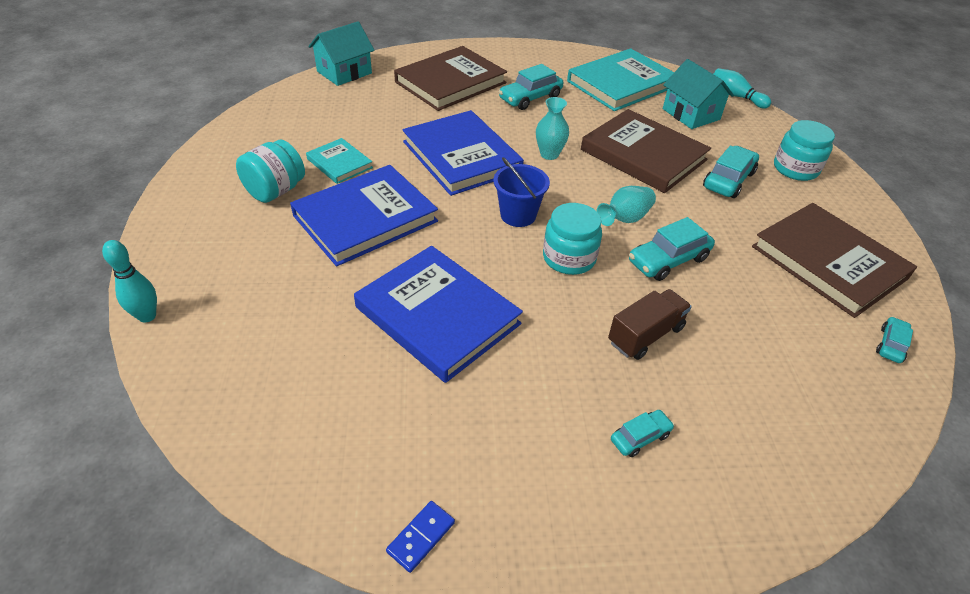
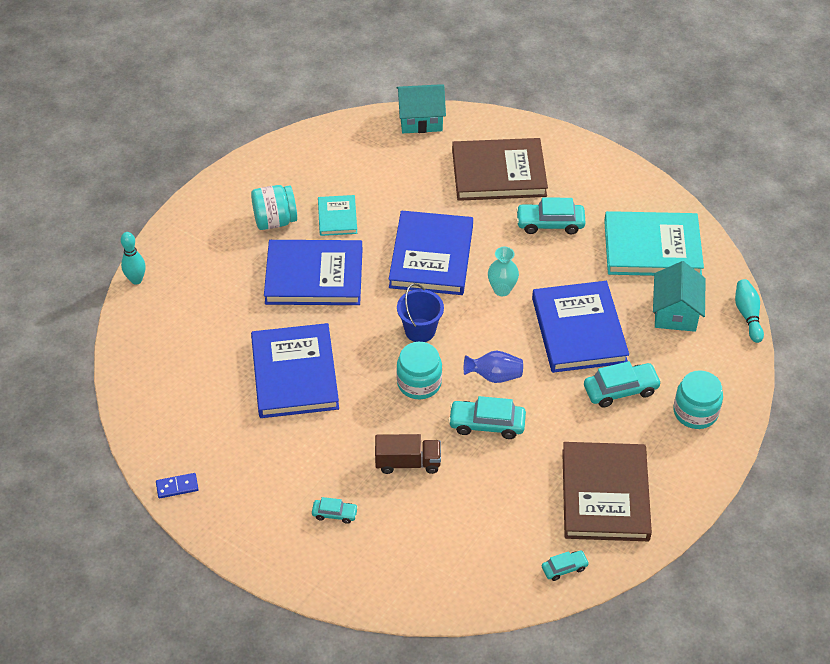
camera: 40 degrees right, 5 degrees up
(624, 219) = (494, 376): turquoise vase -> blue vase
(643, 155) = (579, 330): brown book -> blue book

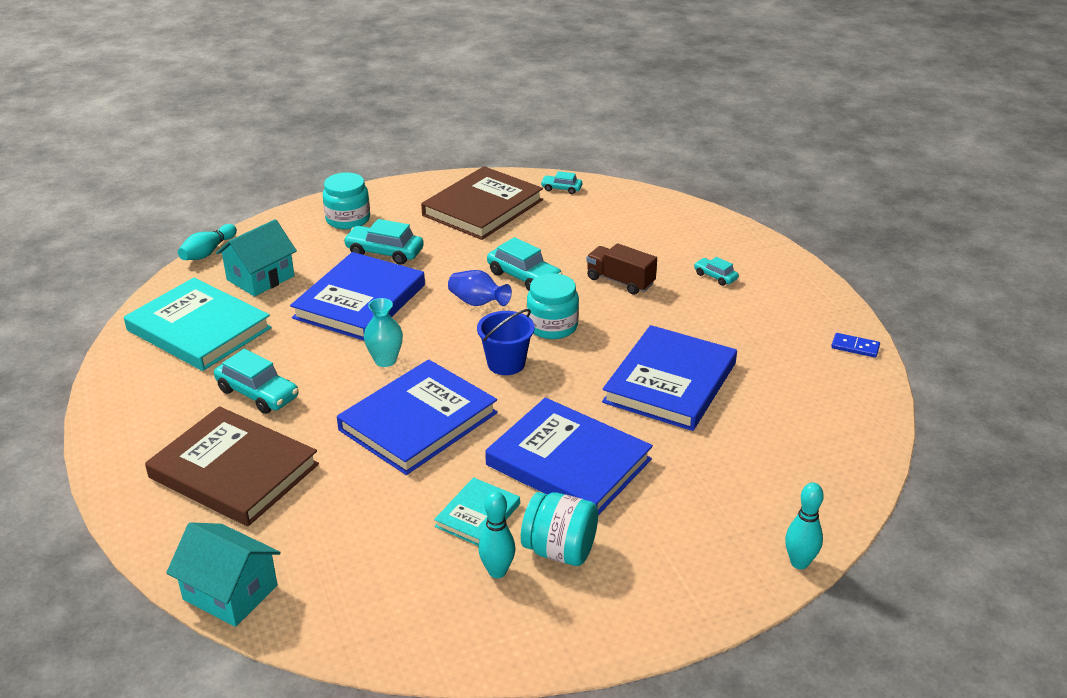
camera: 145 degrees left, 15 degrees down
(298, 193) = (497, 571): none -> turquoise bowling pin

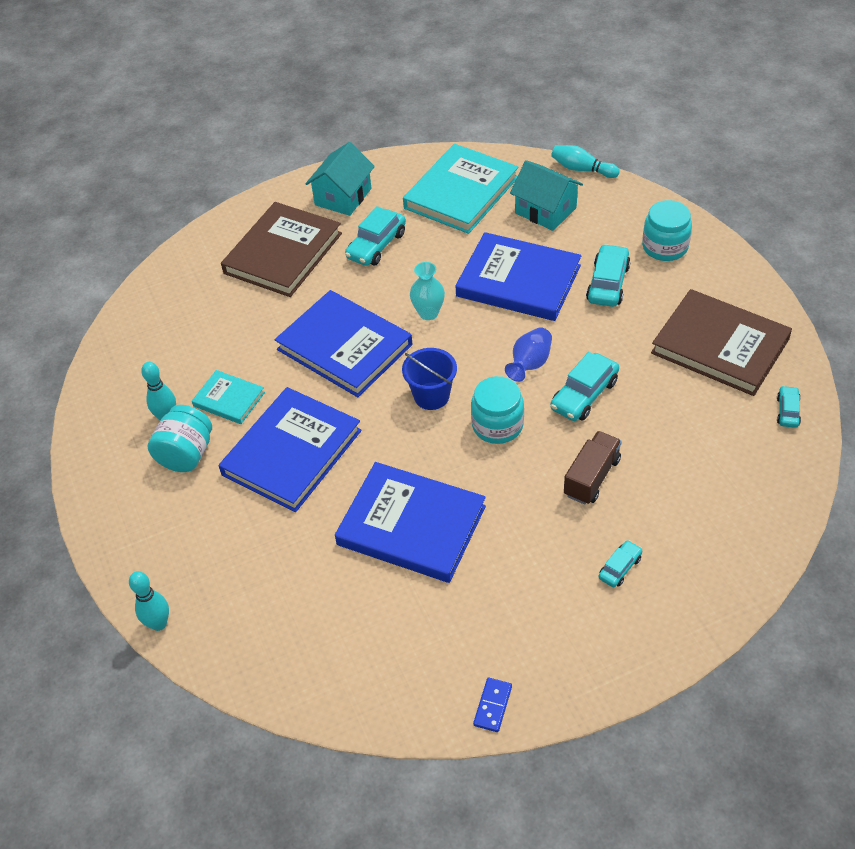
camera: 90 degrees right, 15 degrees up
(230, 592) = (161, 279): turquoise house -> turquoise house (343, 197)

